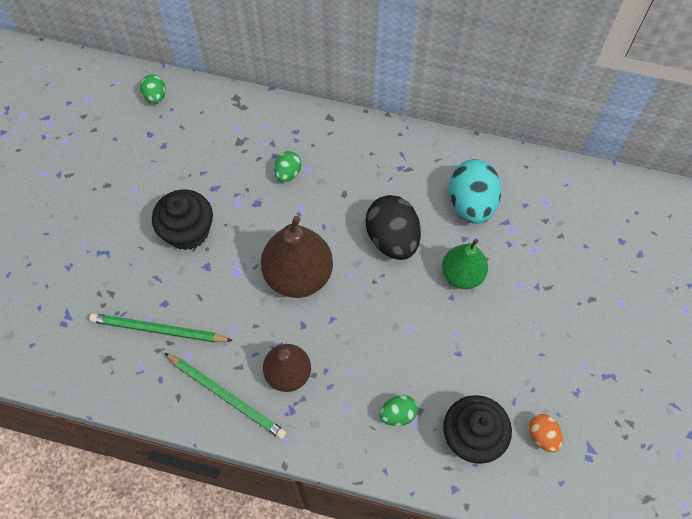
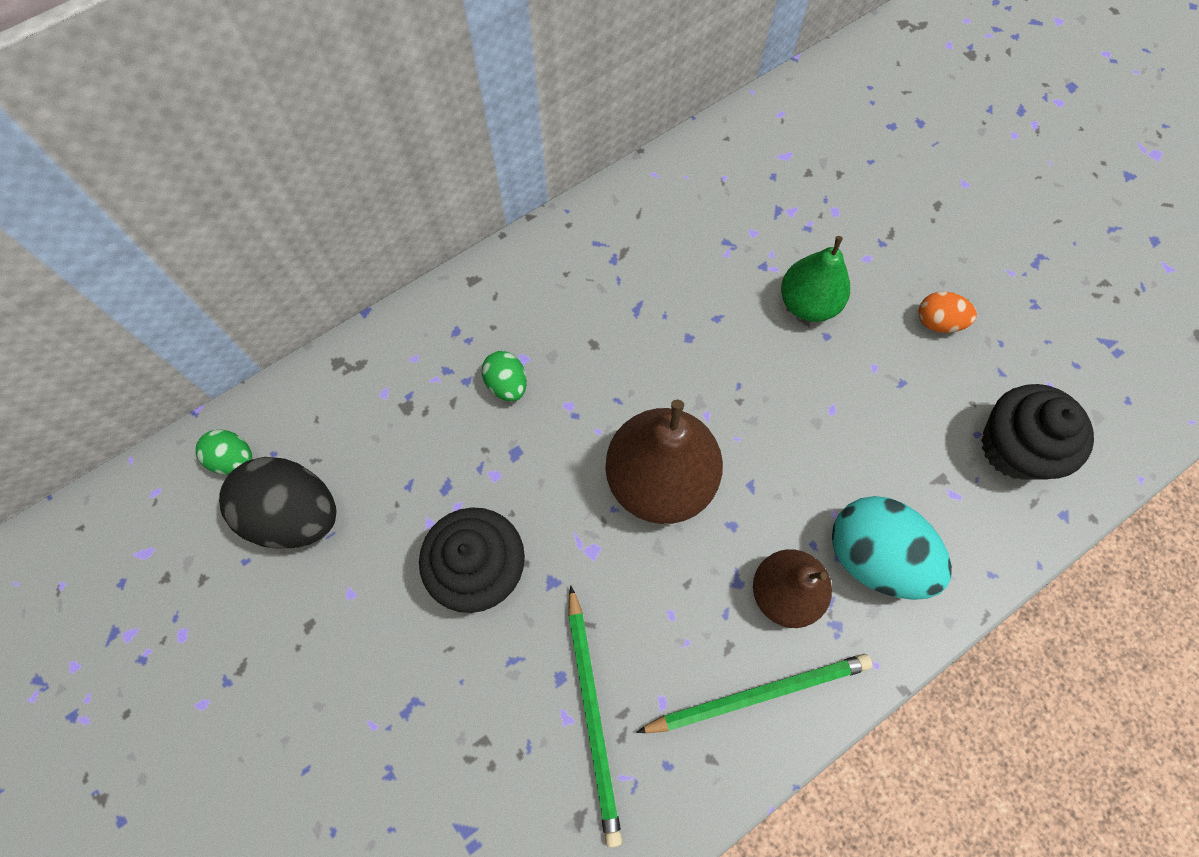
camera: 50 degrees left, 5 degrees up
(158, 330) = (593, 715): green pencil -> green pencil turned 60 degrees counterclockwise
(392, 239) = (700, 339): black egg -> black egg (295, 514)
(398, 414) = (931, 505): green egg -> none
(471, 204) = (726, 225): turquoise egg -> turquoise egg (874, 556)
(542, 436) = (1062, 376): orange egg -> orange egg (938, 322)

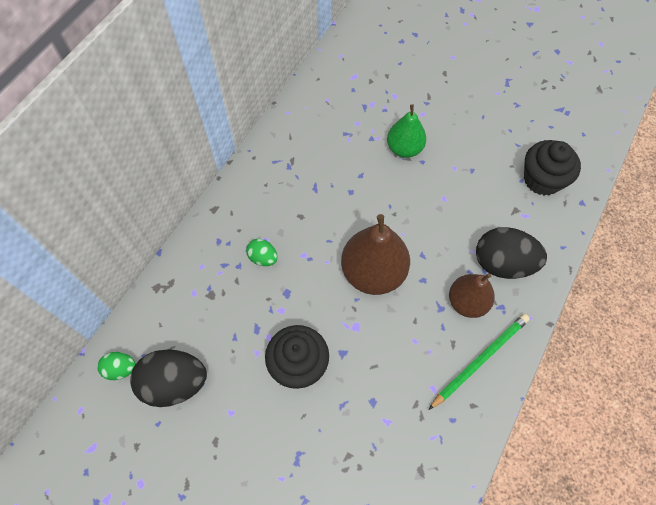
camera: 25 degrees left, 5 degrees down
(593, 715) = (400, 413): green pencil -> none
(874, 556) = (502, 263): turquoise egg -> black egg
(938, 322) = (474, 132): orange egg -> none

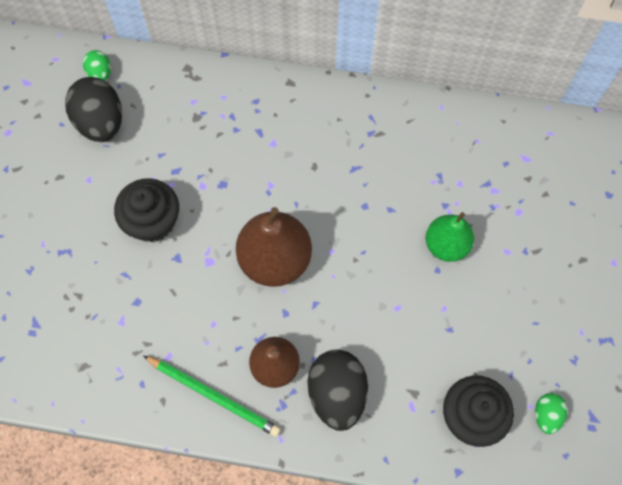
camera: 70 degrees right, 5 degrees up
(263, 258) = (252, 148): green egg -> green egg (546, 415)

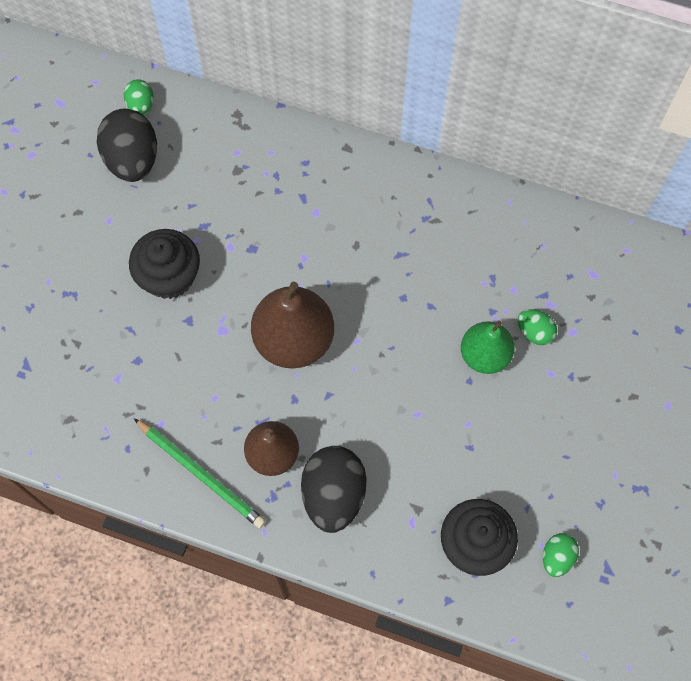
camera: 10 degrees right, 0 degrees up
(485, 217) = (534, 332): none -> green egg

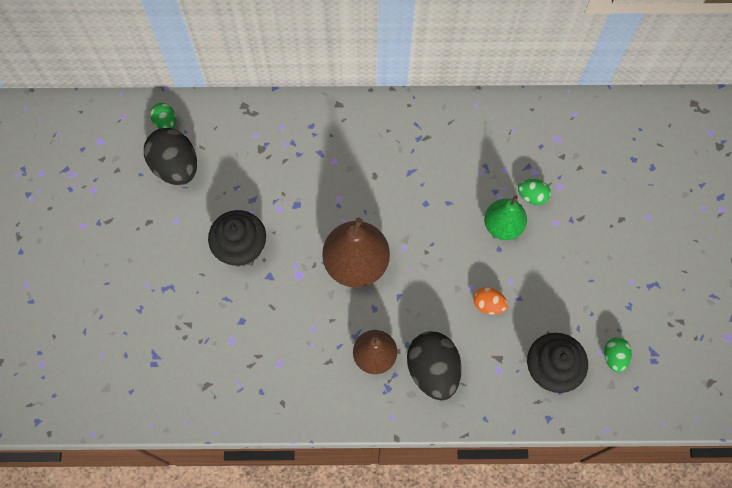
camera: 20 degrees left, 0 degrees up
(201, 474) = (326, 391): green pencil -> none
(430, 442) = (488, 305): none -> orange egg

